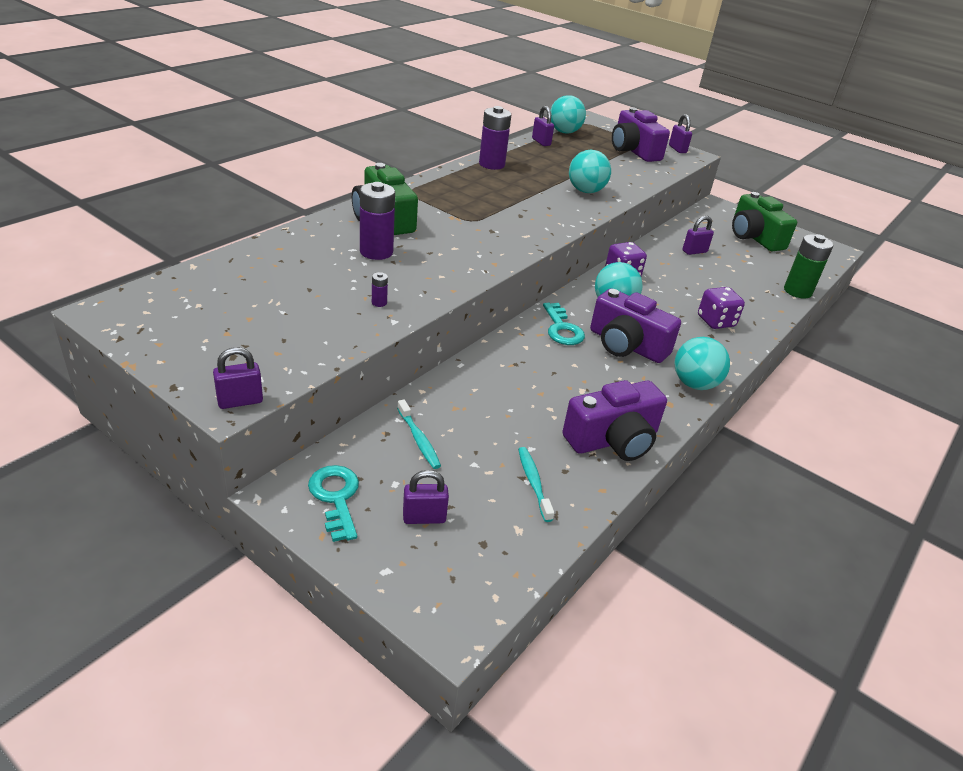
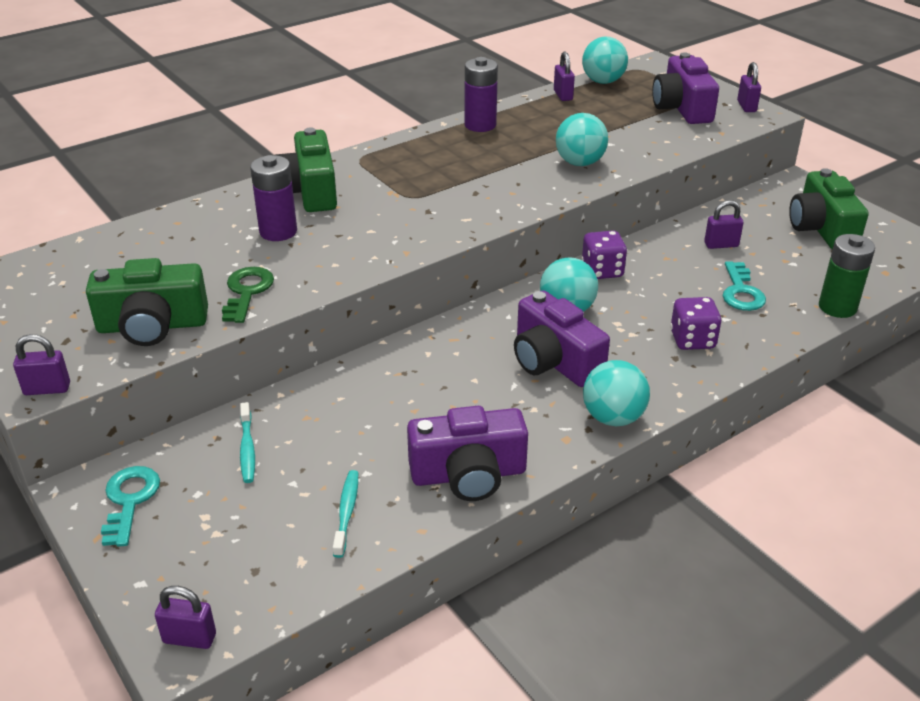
camera: 20 degrees right, 0 degrees up
(310, 337) = (152, 326): none -> green camera
(379, 303) = (247, 292): purple battery -> green key
(424, 517) = (207, 534): purple padlock -> purple padlock (189, 638)
(562, 329) = (484, 334): turquoise key -> turquoise key (741, 292)

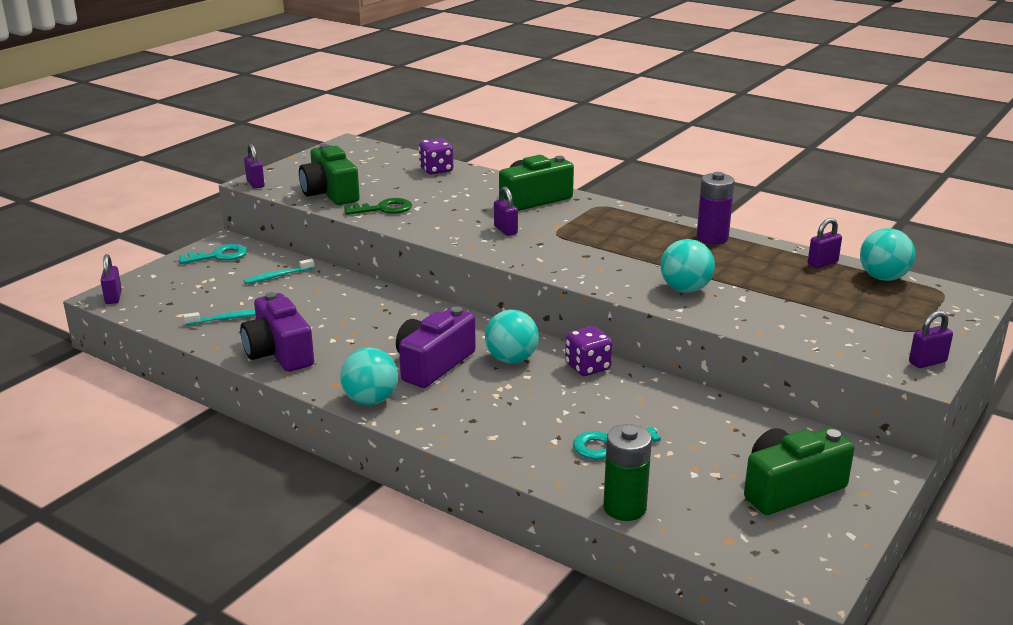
camera: 70 degrees right, 10 degrees down
(278, 231) = (467, 202): purple battery -> none
(682, 108) = (872, 325): purple camera -> none
(692, 340) = (505, 426): purple dice -> purple dice (436, 170)
(721, 245) = (692, 425): purple padlock -> purple padlock (505, 230)

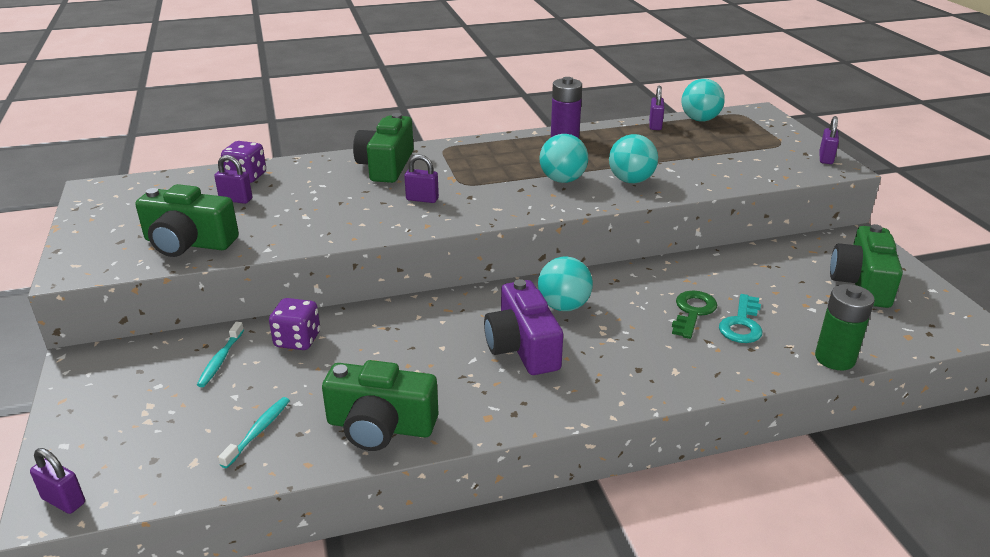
camera: 50 degrees left, 5 degrees up
(219, 256) = (106, 378): turquoise key -> none
(255, 184) = (78, 273): purple padlock -> purple padlock (236, 200)
(279, 352) = (380, 426): purple camera -> green camera
(370, 400) = (543, 409): turquoise ball -> turquoise ball (562, 180)
(384, 209) = (277, 232): green key -> green key (692, 312)
(587, 367) = (618, 280): purple dice -> purple dice (297, 340)

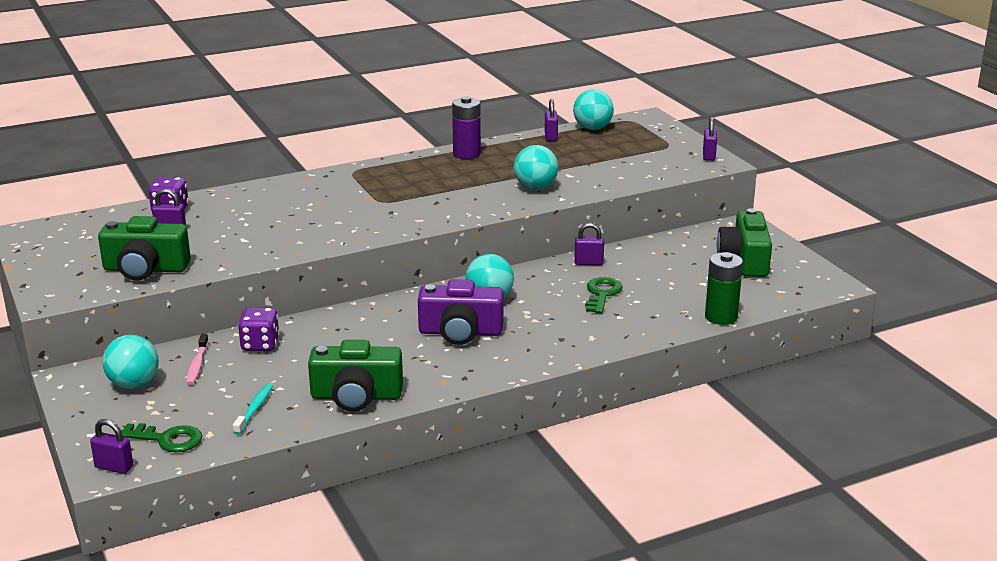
camera: 10 degrees left, 5 degrees down
(143, 464) = (167, 439): none -> green key
(220, 360) = (197, 365): turquoise toothbrush -> pink toothbrush
(386, 166) = (302, 191): green camera -> none
(422, 199) = (347, 217): purple padlock -> purple padlock (588, 263)
(522, 347) = (460, 332): purple camera -> purple camera turned 60 degrees counterclockwise
(562, 180) = (473, 191): turquoise ball -> turquoise ball (134, 384)
(742, 324) = (644, 299): turquoise key -> none

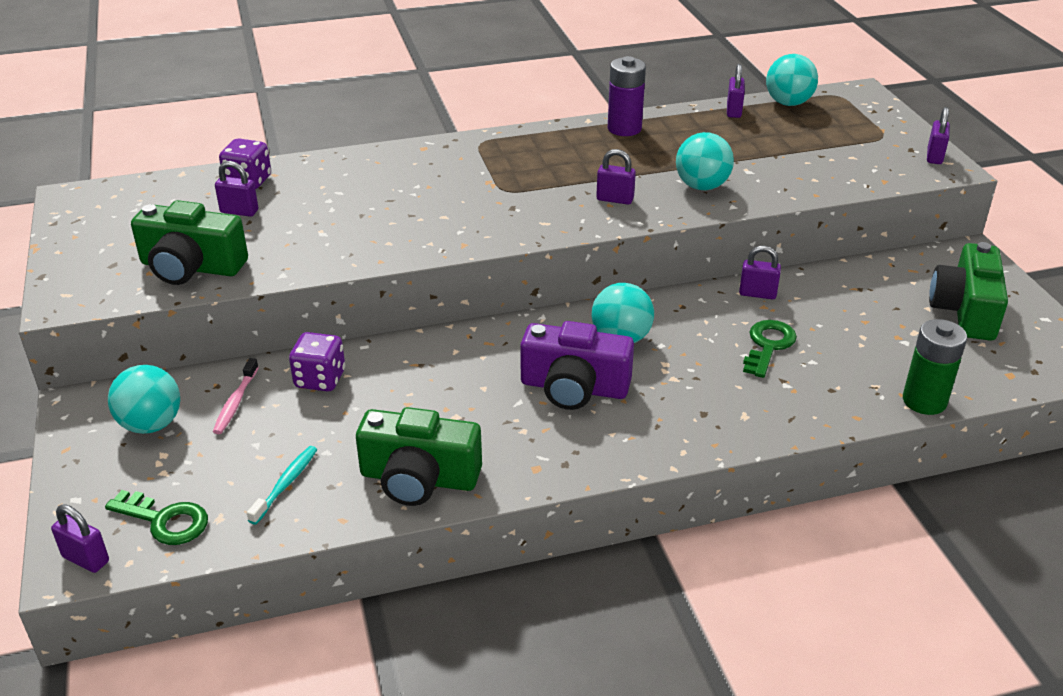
camera: 10 degrees right, 10 degrees up
(470, 201) = (615, 199): none -> purple padlock

